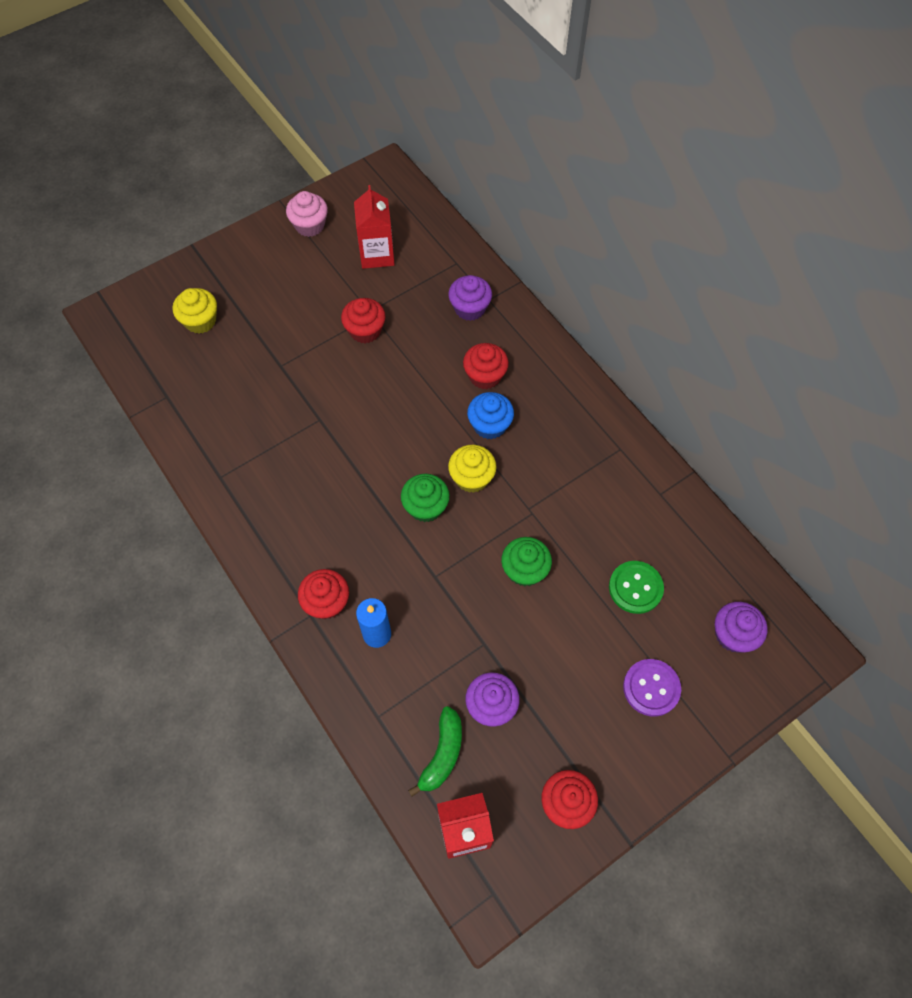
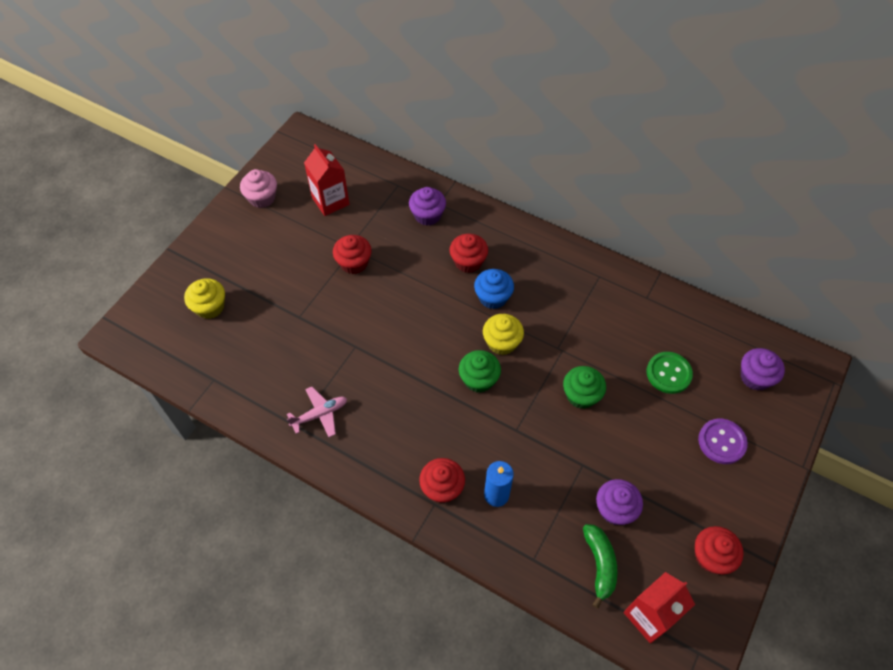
camera: 25 degrees left, 5 degrees down
(248, 474) = (320, 414): none -> pink plane

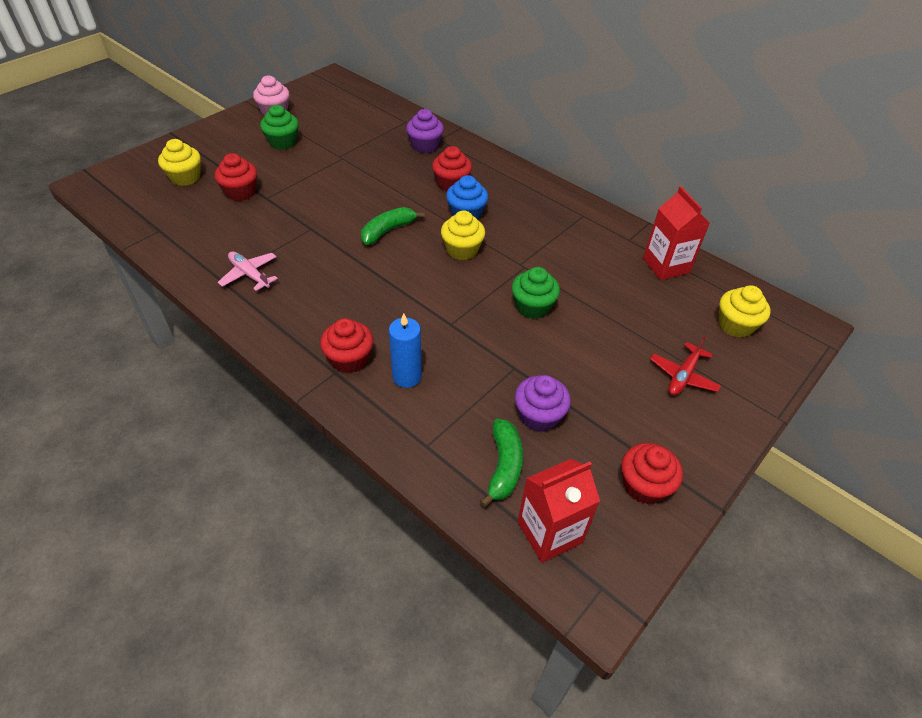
camera: 10 degrees right, 10 degrees down
(320, 414) = (249, 275): pink plane -> pink plane turned 120 degrees counterclockwise
(330, 201) = (337, 123): red carton -> red carton (666, 265)
(354, 263) = (338, 168): red cupcake -> red cupcake (240, 192)
(427, 334) = (388, 231): none -> green banana
(479, 379) = (426, 275): green cupcake -> green cupcake (283, 142)
(668, 373) = (636, 305): green button -> none
(722, 442) = (683, 376): purple button -> red plane
(755, 377) = (735, 325): purple cupcake -> yellow cupcake

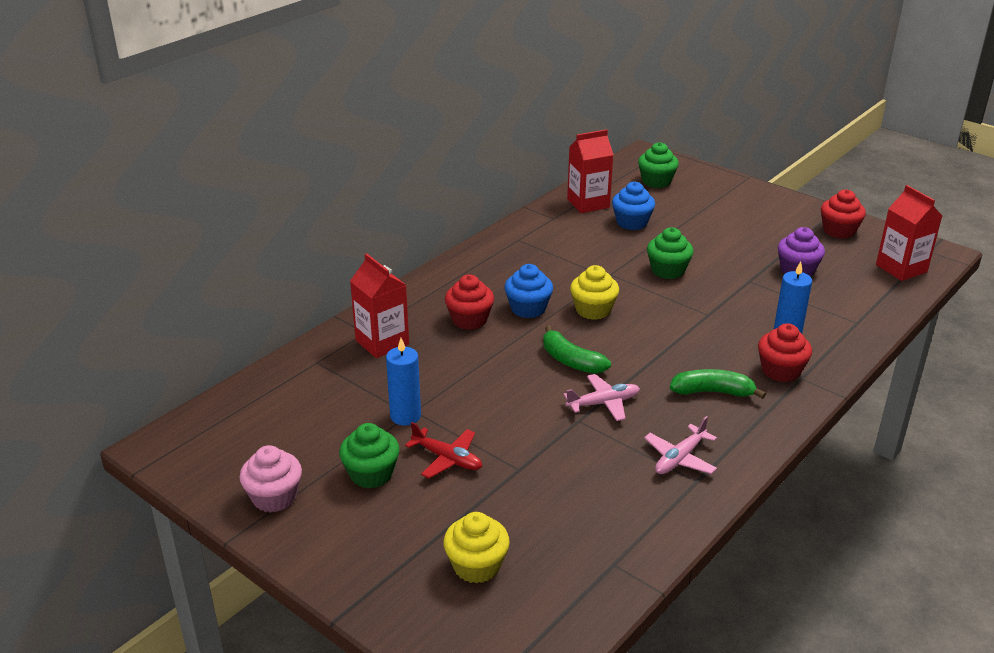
camera: 90 degrees left, 15 degrees down
(240, 192) = (508, 496): red cupcake -> none
(328, 243) = (603, 403): none -> pink plane
(337, 154) = (405, 416): none -> blue candle
(425, 146) = (382, 342): purple cupcake -> red carton
(504, 466) = (856, 286): green banana -> green banana (713, 392)
(629, 293) = (632, 222): none -> blue cupcake
(683, 376) = (724, 207): red plane -> red plane (447, 459)
(735, 325) = (656, 181): yellow cupcake -> green cupcake

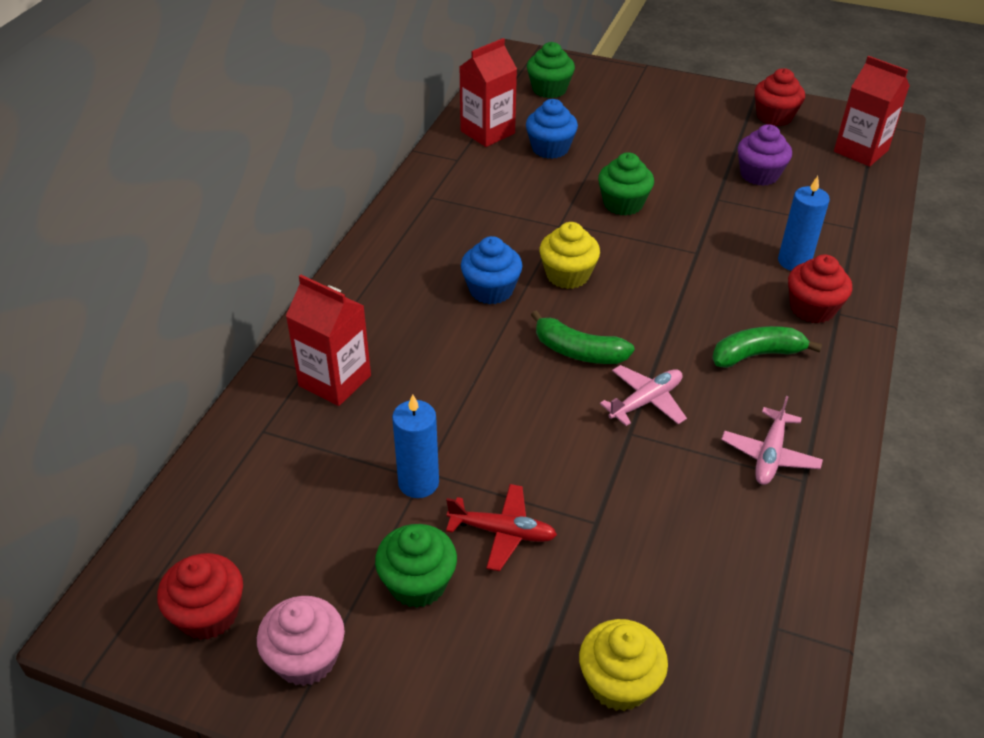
camera: 20 degrees left, 10 degrees up
(469, 320) = (428, 322): red cupcake -> red cupcake (208, 614)

